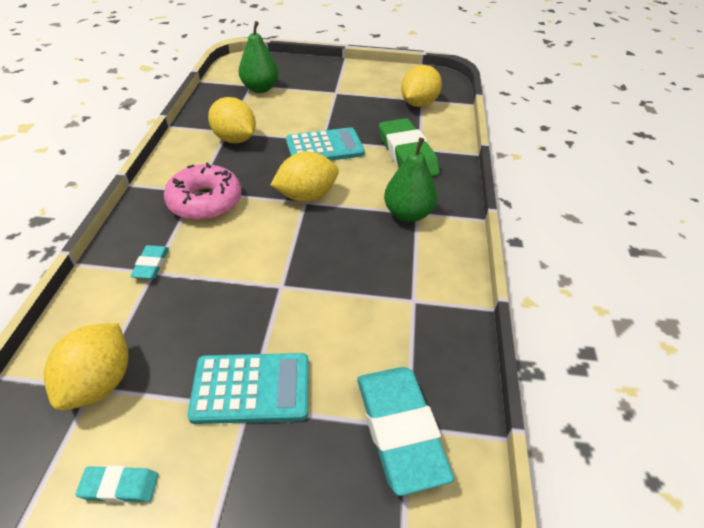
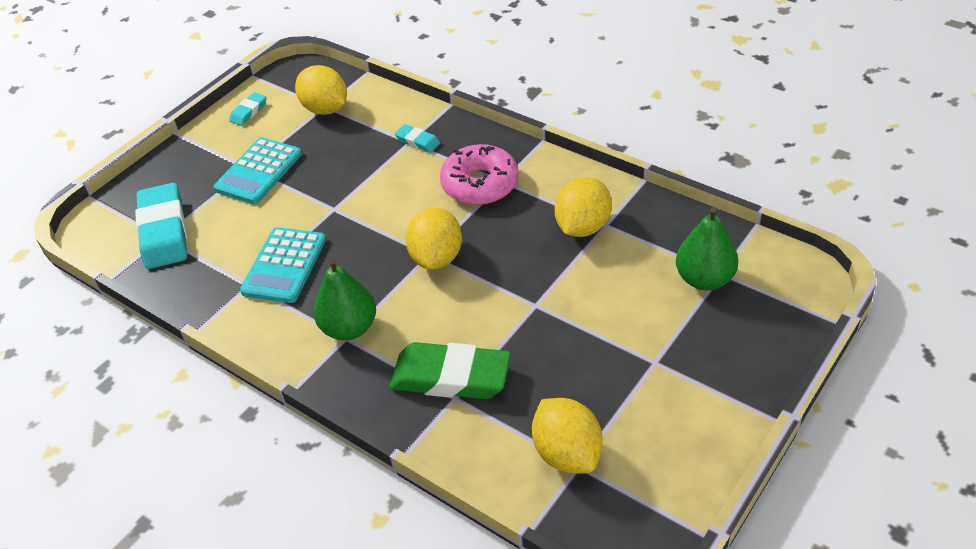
camera: 125 degrees right, 0 degrees up
(235, 139) = (583, 227): yellow lemon -> yellow lemon turned 45 degrees counterclockwise
(324, 147) = (516, 301): turquoise calculator -> turquoise calculator (284, 266)
(399, 430) = (164, 231): turquoise eraser -> turquoise eraser turned 60 degrees clockwise

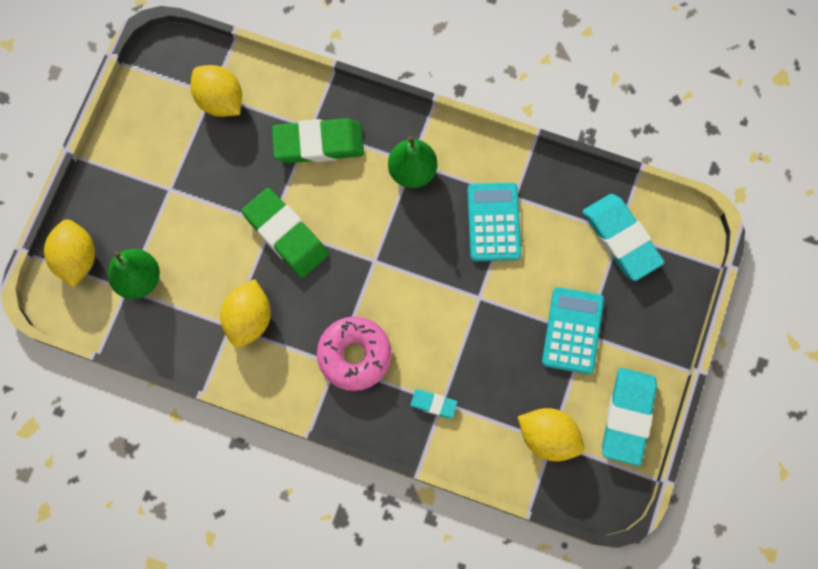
camera: 160 degrees right, 30 degrees up
(249, 112) = (627, 416): turquoise eraser -> turquoise eraser, size x2.11
(437, 257) = (366, 258): yellow lemon -> yellow lemon (77, 258)
(521, 292) = (286, 234): none -> green eraser

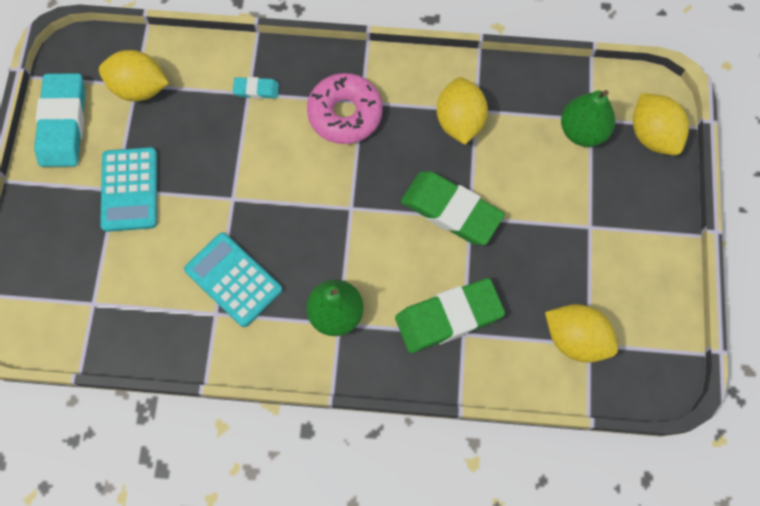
camera: 165 degrees right, 5 degrees down
(493, 222) = (233, 280): turquoise calculator -> turquoise calculator turned 150 degrees clockwise
(621, 239) = (90, 297): turquoise eraser -> none

